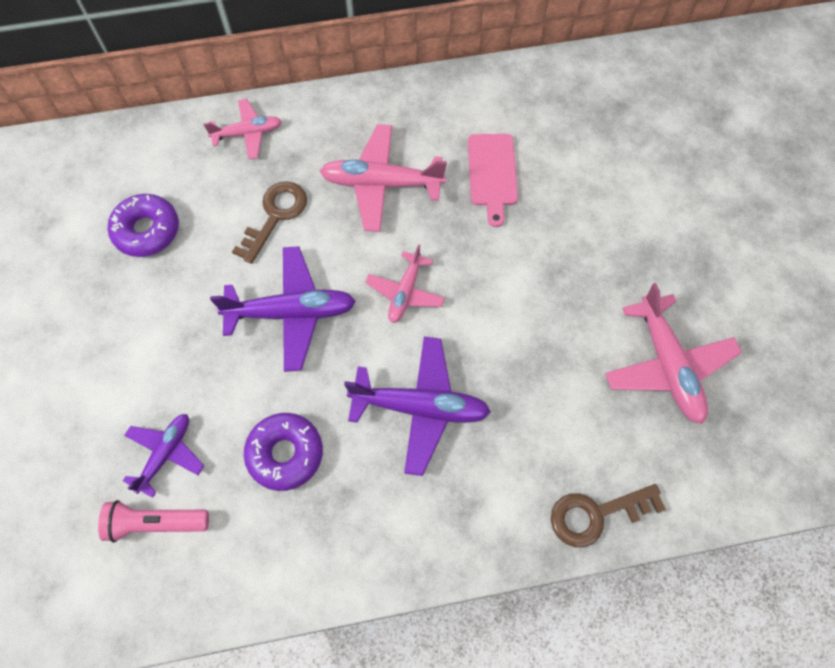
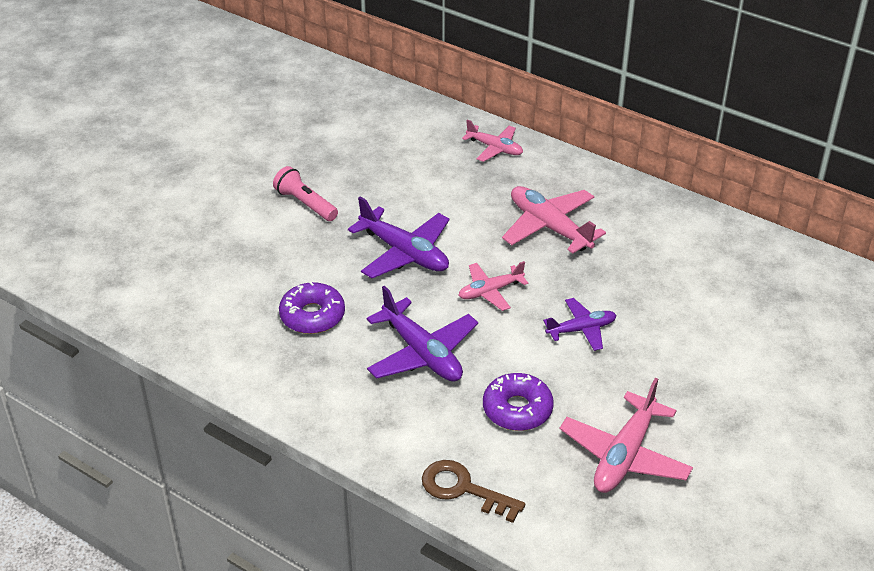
camera: 45 degrees right, 25 degrees down
(147, 230) = (371, 158): purple donut -> purple donut (517, 409)
(155, 523) = (203, 294): pink flashlight -> pink flashlight (305, 204)
(166, 454) = (248, 268): purple plane -> purple plane (581, 329)
(275, 216) = (457, 200): brown key -> none
(492, 174) = (637, 270): pink cutting board -> none

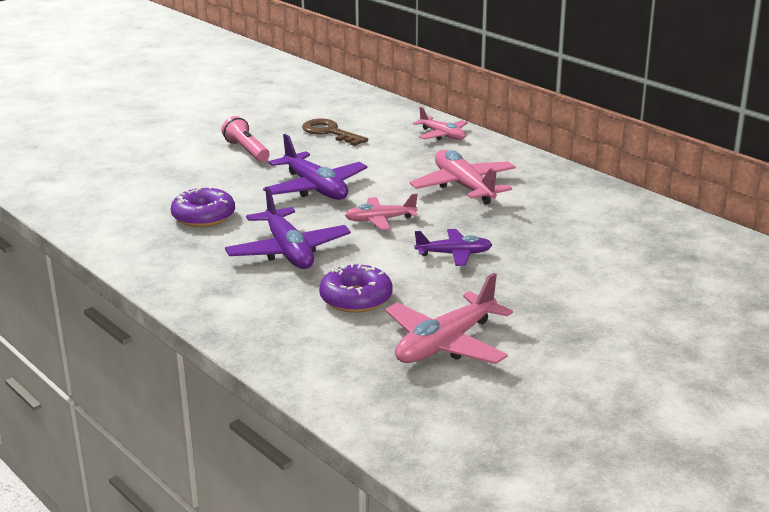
camera: 15 degrees right, 15 degrees down
(463, 489) = (266, 345): brown key -> brown key (330, 132)

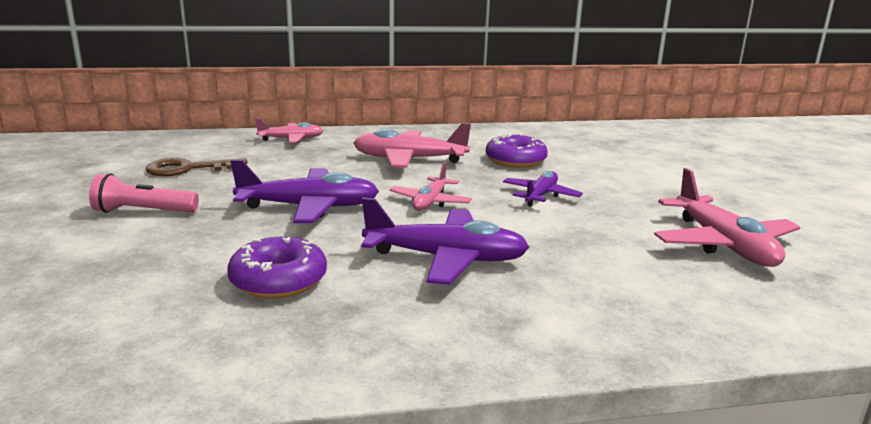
camera: 60 degrees left, 5 degrees down
(356, 298) = (597, 256): purple donut -> purple donut (515, 160)

